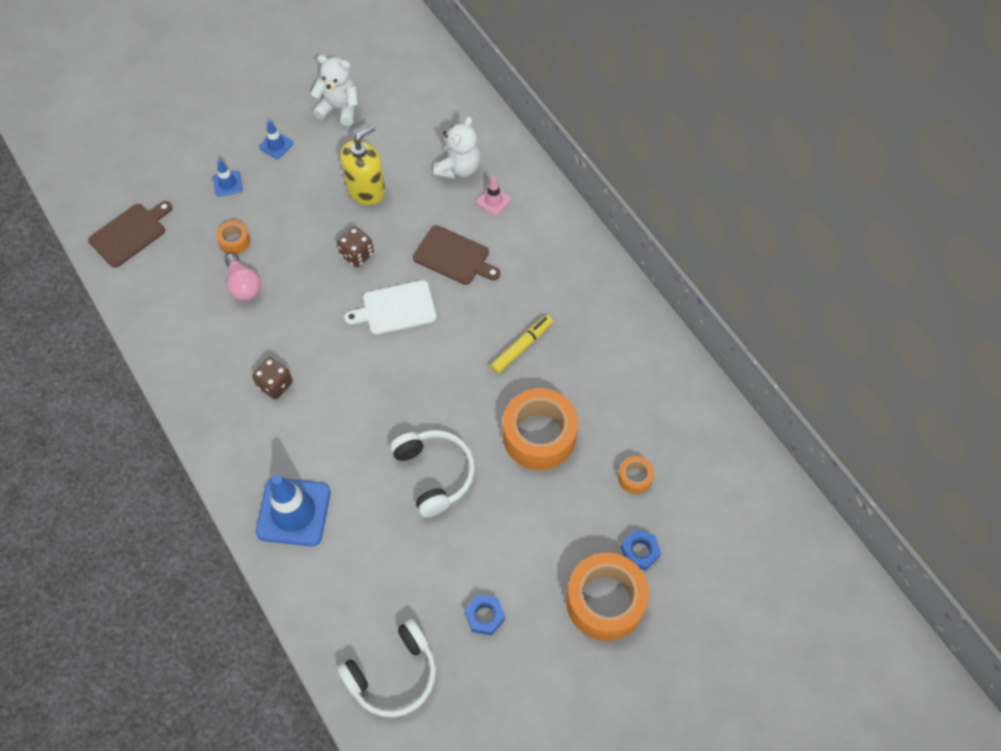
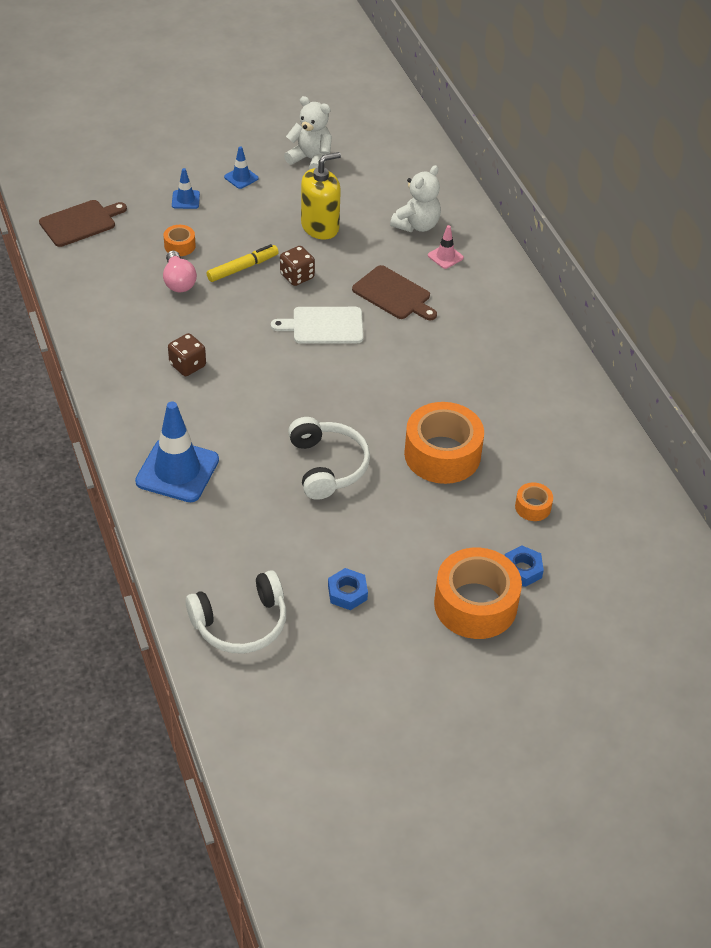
camera: 10 degrees right, 15 degrees down
(521, 347) = (443, 378): yellow marker -> yellow marker (242, 268)

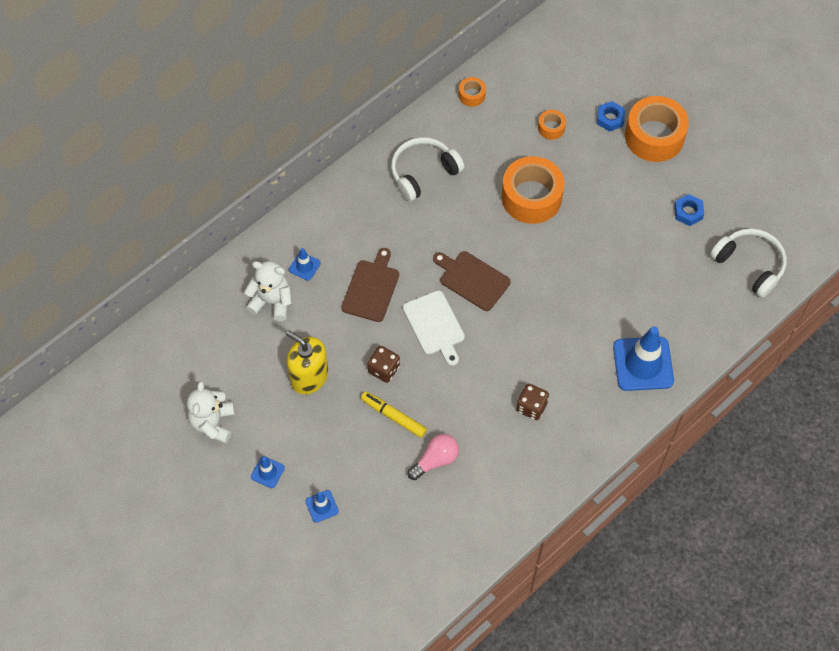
camera: 110 degrees left, 15 degrees up
(80, 222) = (397, 583): brown cutting board -> brown cutting board (472, 279)
(180, 246) = (388, 481): orange tape -> orange tape (471, 95)
(327, 466) = (583, 266): white headphones -> white headphones (423, 173)
(445, 256) = (304, 266): pink traffic cone -> blue traffic cone

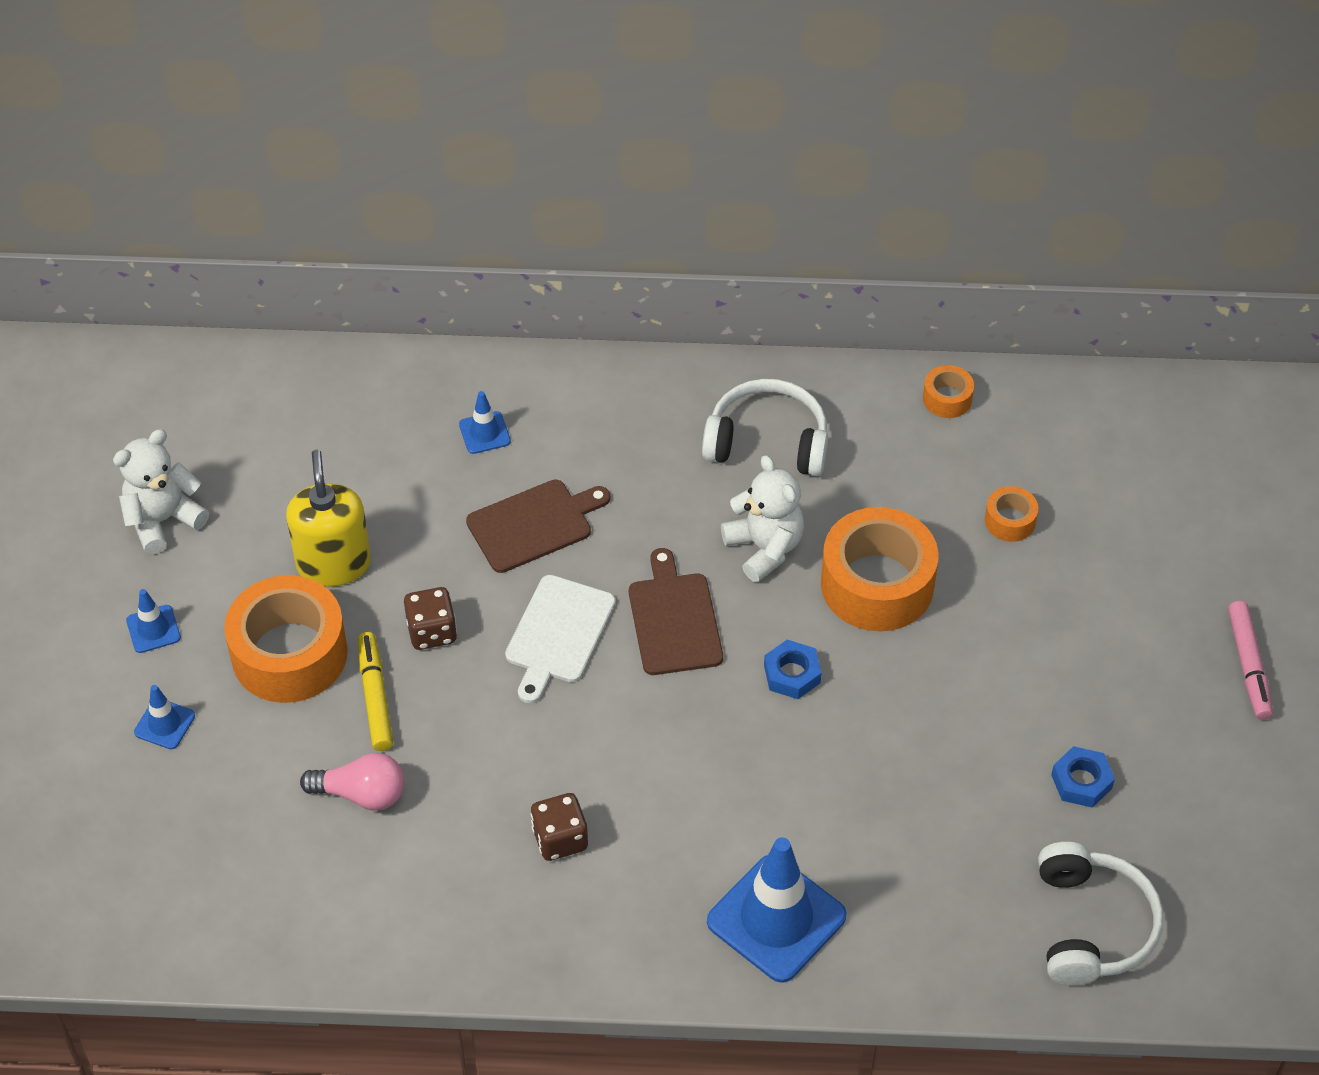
camera: 45 degrees right, 10 degrees down
(272, 301) = (396, 441): white teddy bear -> white teddy bear (764, 548)
(610, 118) = (1110, 573): blue nut -> blue nut (792, 674)
(654, 136) = (1149, 645): orange tape -> orange tape (289, 654)
(695, 114) = (1248, 665): none -> pink marker

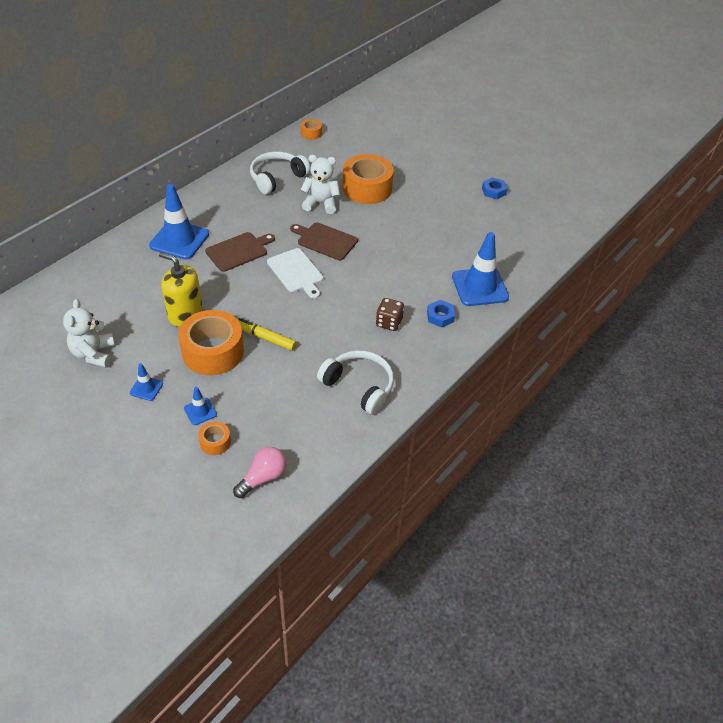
camera: 55 degrees left, 5 degrees down
(362, 794) = (307, 367): pink light bulb -> pink light bulb (263, 478)
(432, 631) = (253, 305): brown dice -> none
(484, 433) = (179, 240): blue traffic cone -> blue traffic cone, size x2.13
(534, 524) = (238, 251): brown cutting board -> brown cutting board turned 45 degrees clockwise
(792, 674) = (381, 227): blue nut -> blue nut (440, 316)
(1010, 521) = (376, 148): orange tape -> orange tape (215, 442)
(1091, 925) = (551, 220): white headphones -> white headphones (359, 386)
(1248, 665) = (485, 137): pink marker -> none

